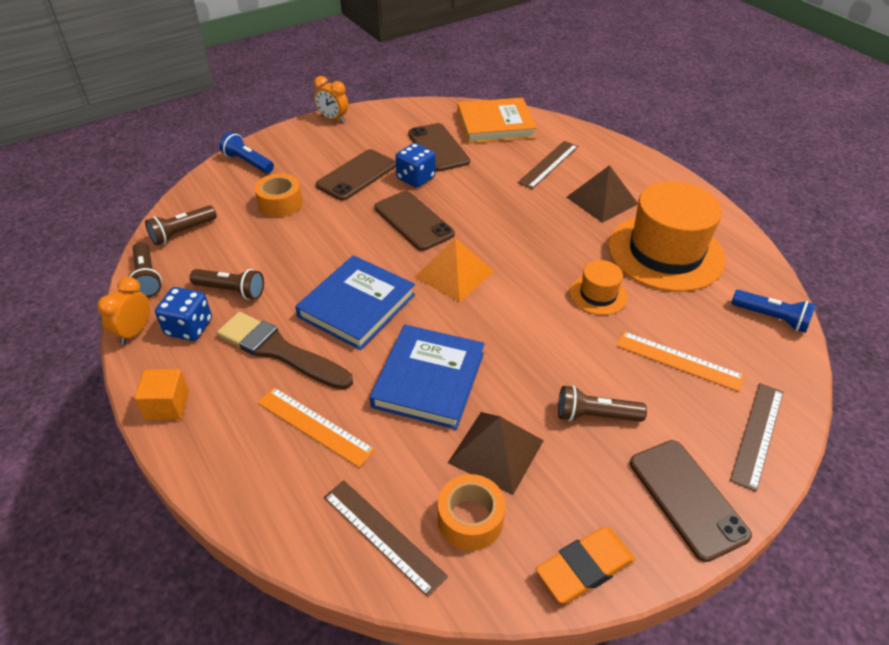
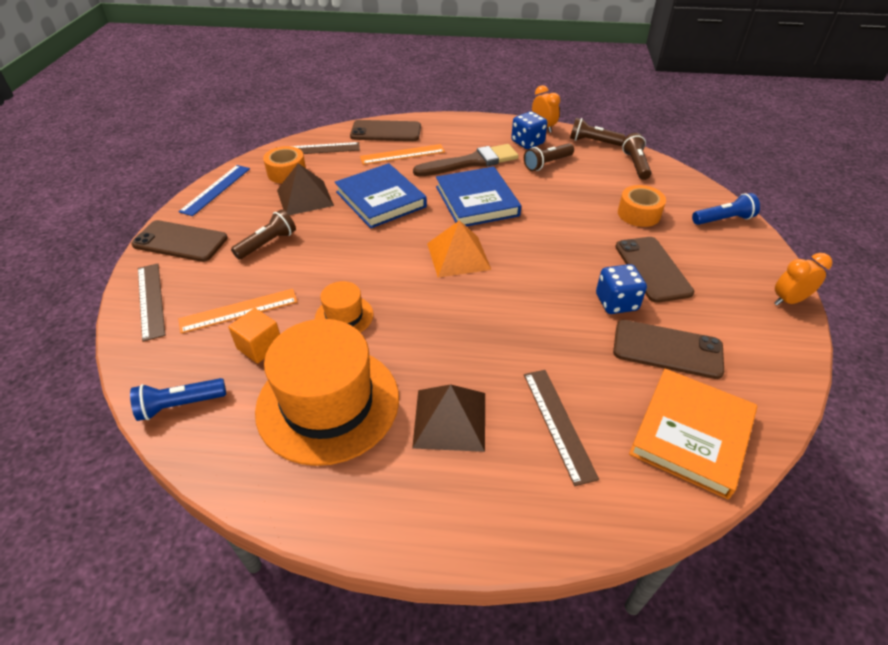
camera: 130 degrees right, 0 degrees up
(167, 405) = (472, 123): orange cube -> orange cube (260, 346)
(413, 221) = (547, 268): brown phone -> brown phone (386, 131)
(584, 568) = (216, 189): orange eraser -> blue ruler

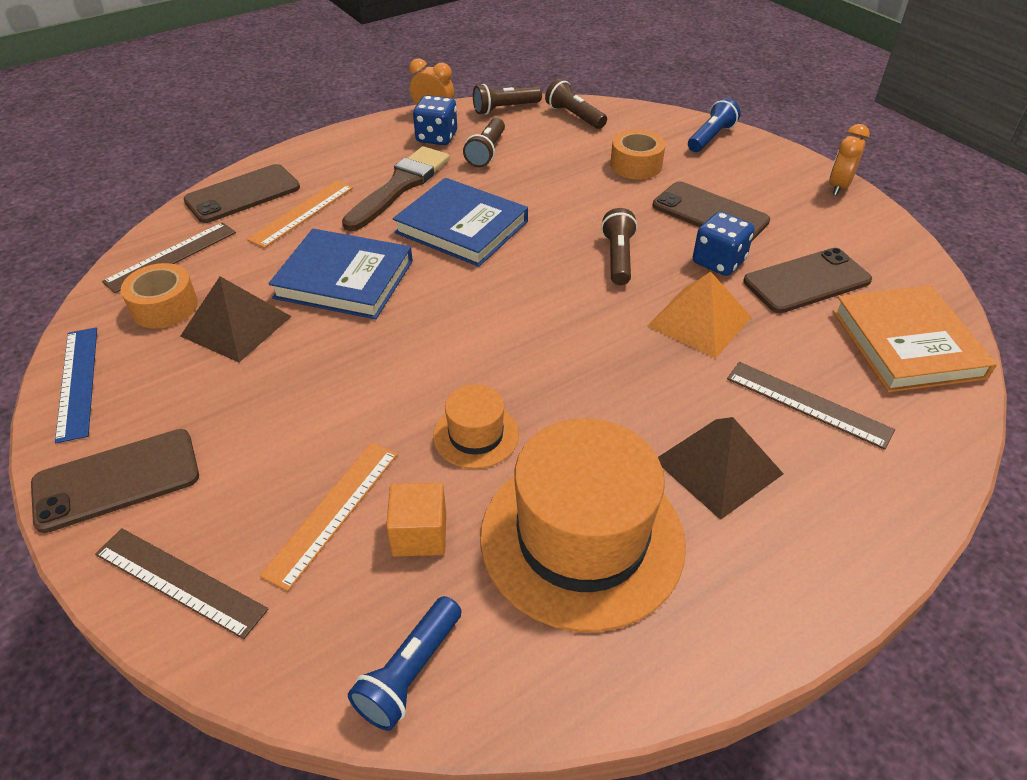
camera: 40 degrees left, 0 degrees up
(267, 243) = (260, 409): brown flashlight -> brown flashlight (618, 258)
(458, 256) = (517, 297): orange pyramid -> orange pyramid (699, 321)

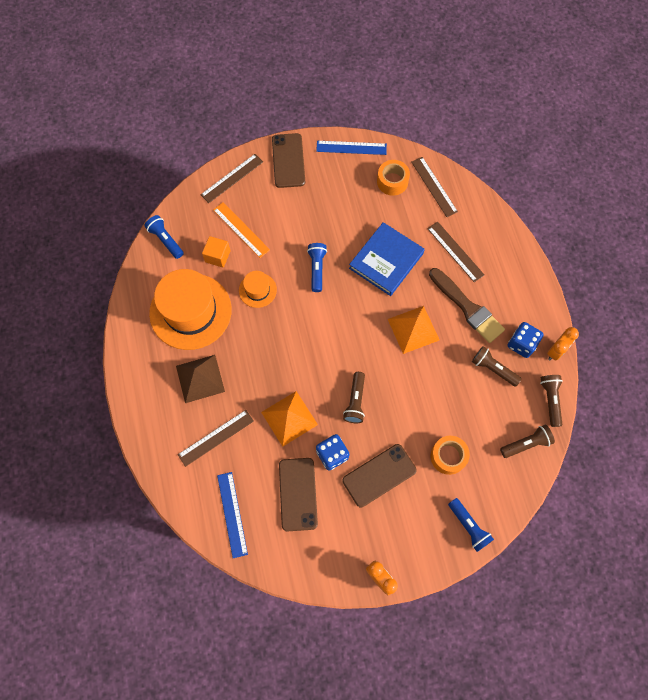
camera: 110 degrees right, 25 degrees up
(236, 326) = (367, 209): brown pyramid -> none
(242, 194) = (485, 224): brown phone -> none
(302, 213) = (455, 251): orange ruler -> brown ruler
(392, 360) = (317, 269): none -> blue flashlight
(461, 227) = (413, 329): blue book -> orange pyramid
(618, 258) = (355, 401): brown flashlight -> brown flashlight turned 75 degrees clockwise
(907, 344) = (232, 514): orange book -> blue ruler

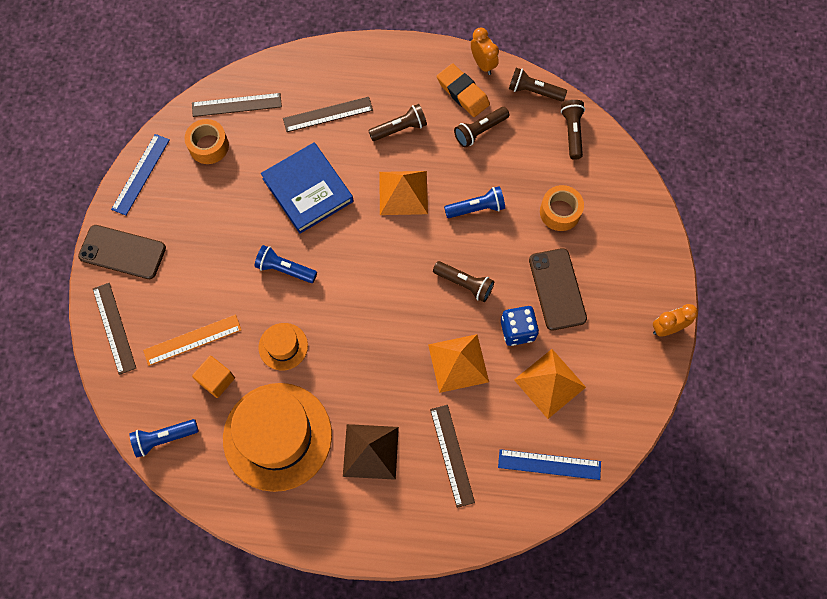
camera: 70 degrees left, 0 degrees up
(298, 494) = (549, 383): brown phone -> orange pyramid
(467, 307) = (399, 128): brown brush -> brown flashlight
(469, 526) = (640, 220): blue flashlight -> blue flashlight (476, 208)
(521, 344) = (463, 93): blue dice -> orange eraser

